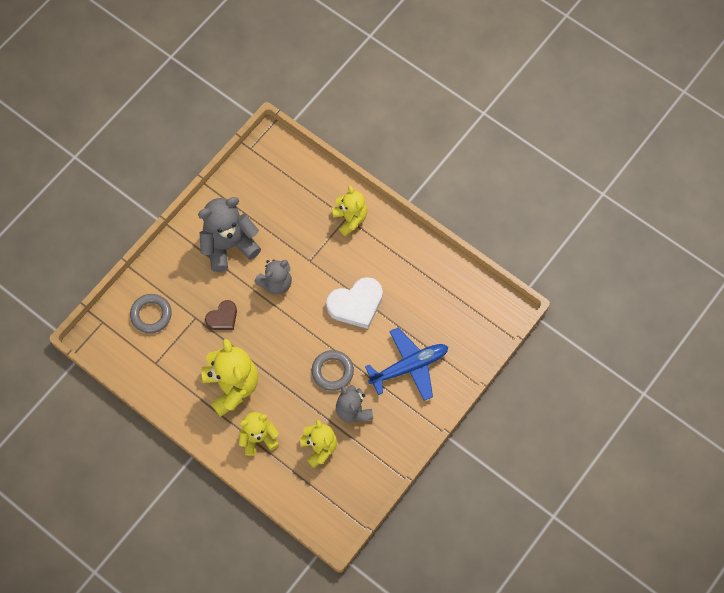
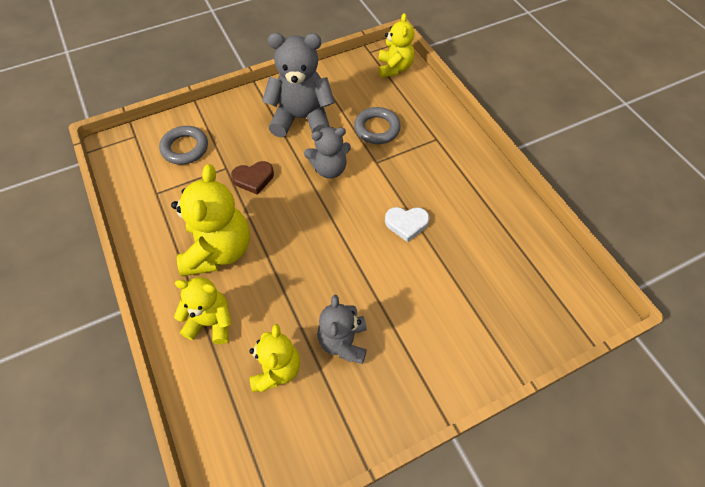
camera: 25 degrees right, 10 degrees down
(332, 371) = (341, 284): grey ring -> grey ring (377, 129)
(350, 219) = (440, 141): yellow teddy bear -> yellow teddy bear (394, 68)
(356, 304) = (406, 224): white heart -> white heart, size x0.59
(409, 366) = (439, 320): blue plane -> none

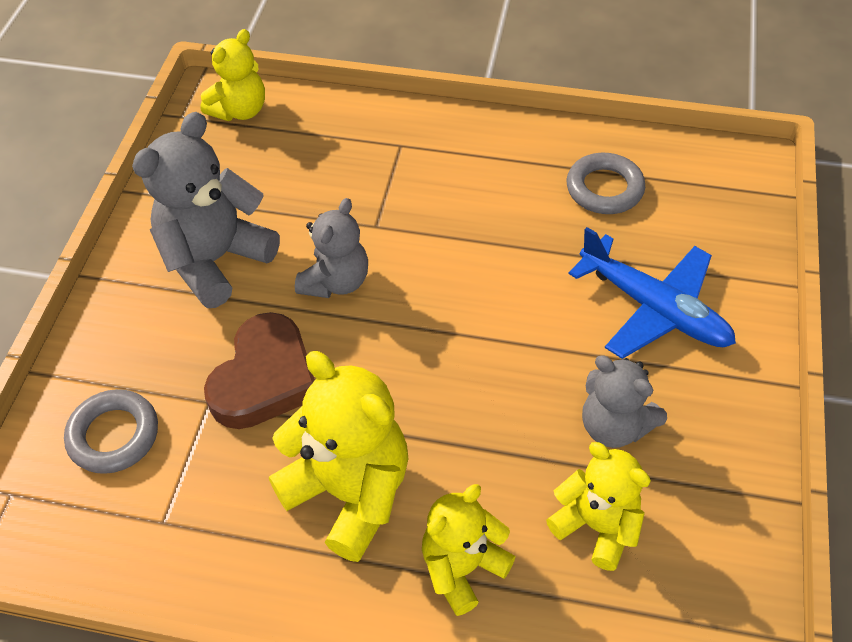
camera: 50 degrees left, 5 degrees down
(253, 179) = (265, 378): brown heart -> brown heart, size x1.68
(377, 129) = (322, 191): grey ring -> grey ring (604, 189)
(394, 68) = (240, 110): yellow teddy bear -> yellow teddy bear turned 90 degrees clockwise
(406, 224) = (500, 256): white heart -> none
(437, 317) = (654, 309): none -> blue plane

